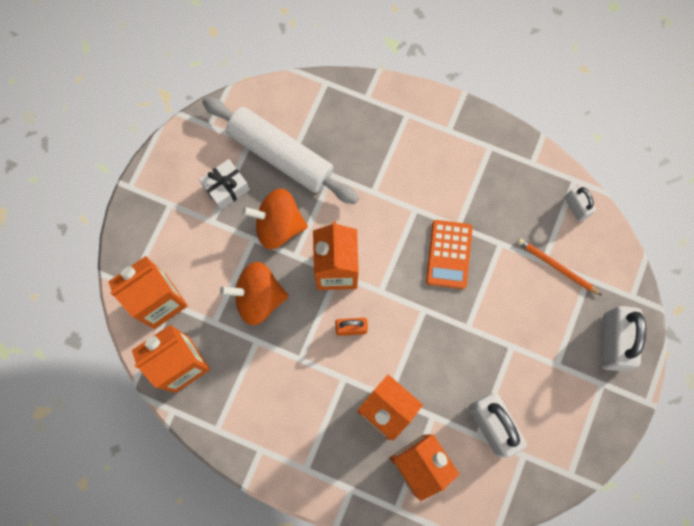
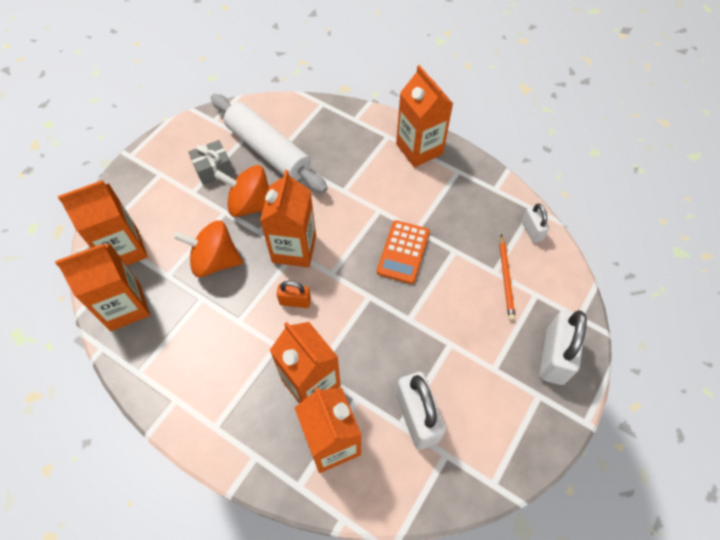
camera: 10 degrees right, 15 degrees down
(226, 188) = (213, 168): white gift -> grey gift
(444, 126) = (419, 149): none -> orange carton
(556, 267) = (506, 279): orange pencil -> orange pencil turned 135 degrees counterclockwise

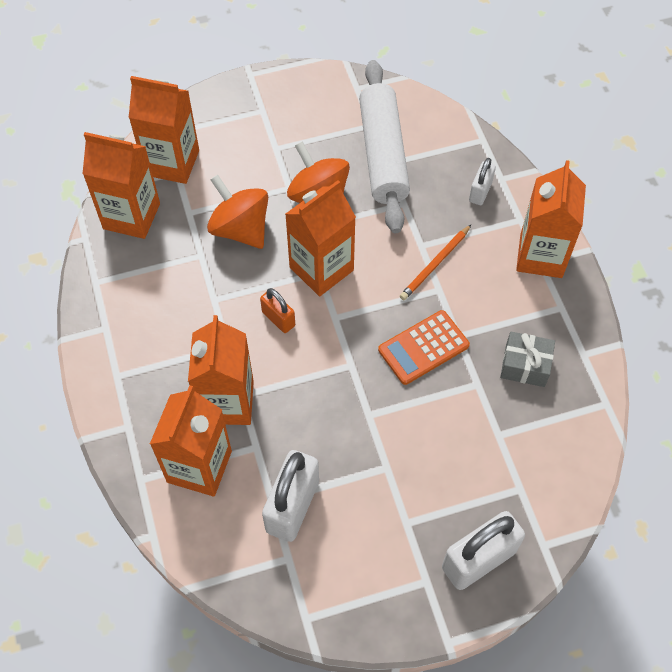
camera: 40 degrees right, 0 degrees up
(213, 168) = (315, 137): grey gift -> grey gift (525, 365)
(506, 279) = (503, 450): orange pencil -> orange pencil (435, 264)
(532, 230) = (581, 424): white padlock -> white padlock (480, 192)

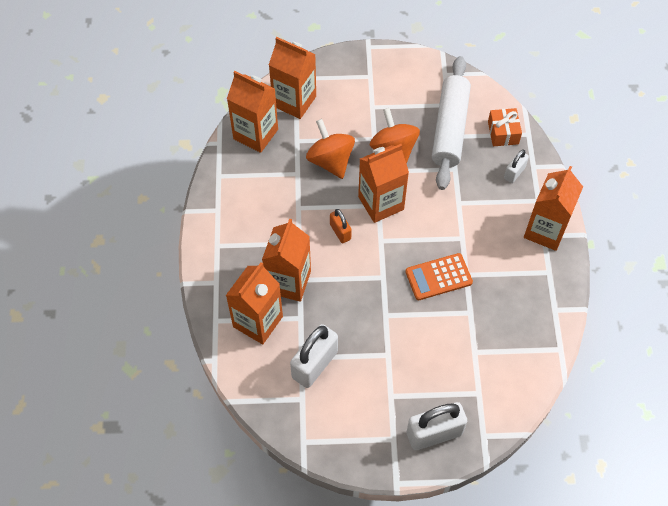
camera: 15 degrees right, 0 degrees up
(435, 264) = (465, 219): orange pencil -> none
(451, 145) = (503, 133): none -> orange gift
(525, 365) = (509, 307): grey gift -> none

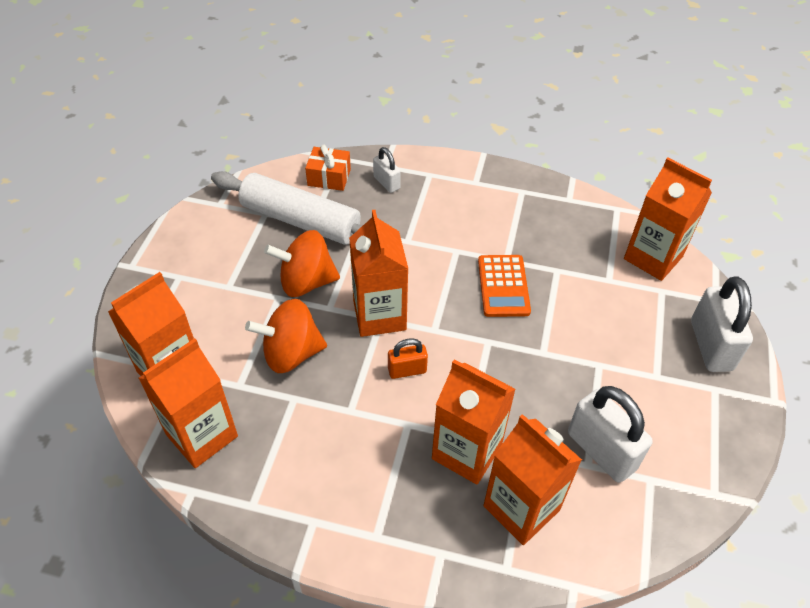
camera: 75 degrees left, 10 degrees down
(545, 230) = (470, 179): orange carton -> orange carton (653, 258)

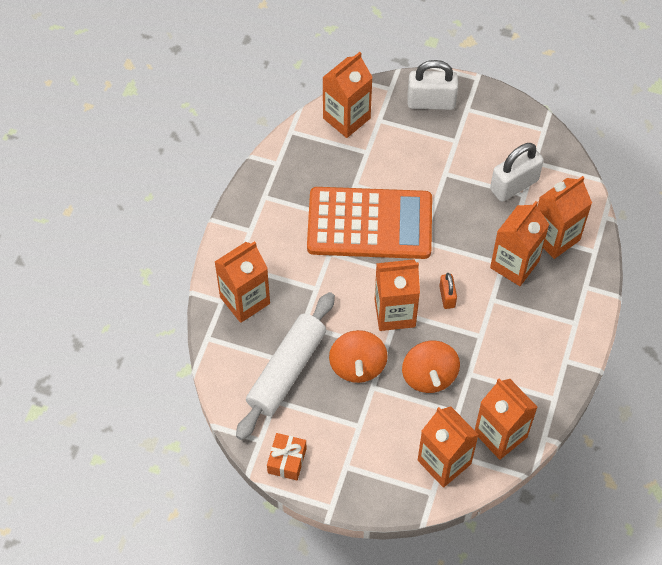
camera: 85 degrees left, 10 degrees up
(329, 177) = (233, 347): orange gift -> orange gift (287, 460)
(386, 183) = (245, 300): white padlock -> orange carton
(503, 286) = (369, 224): orange calculator -> orange calculator, size x2.06

